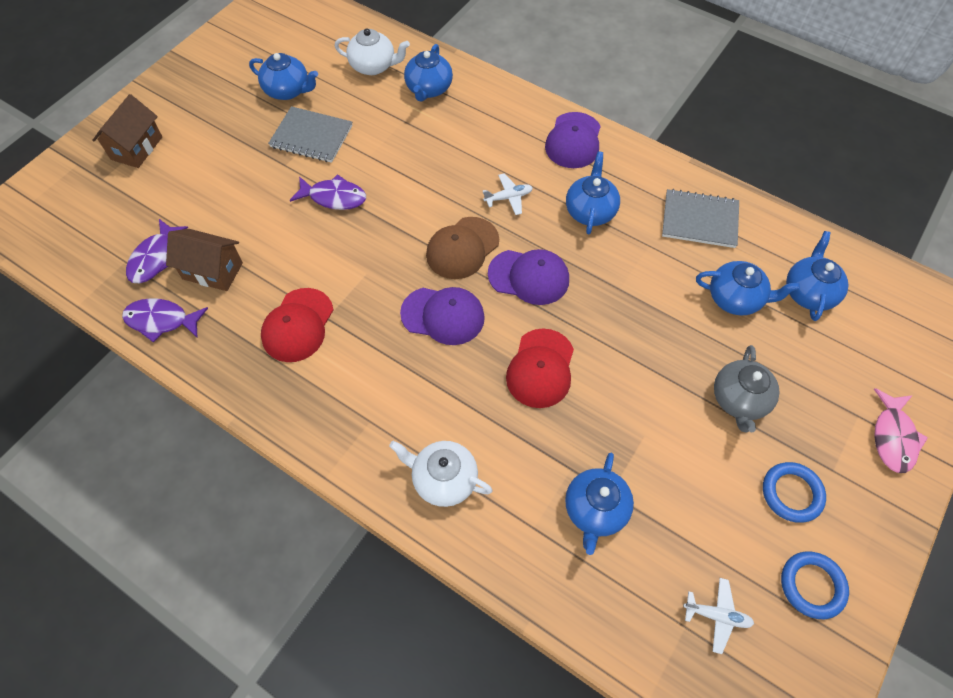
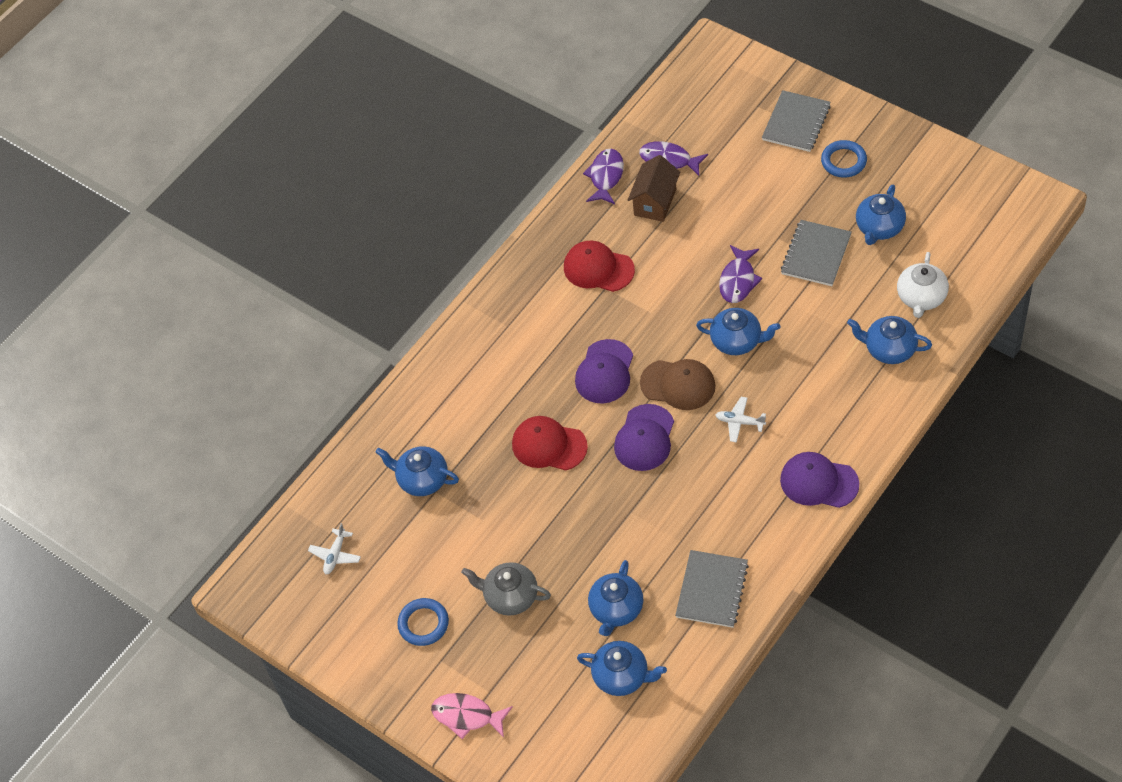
camera: 100 degrees right, 5 degrees down
(136, 148) = (796, 123): brown house -> grey notebook
(443, 479) = (455, 377): white teapot -> none
(462, 248) = (678, 385): brown cap -> brown cap turned 150 degrees clockwise
(508, 197) = (739, 422): white plane -> white plane turned 120 degrees clockwise
(590, 211) = (723, 492): blue teapot -> blue teapot (737, 341)
(812, 585) = (350, 625): blue ring -> blue ring (843, 161)

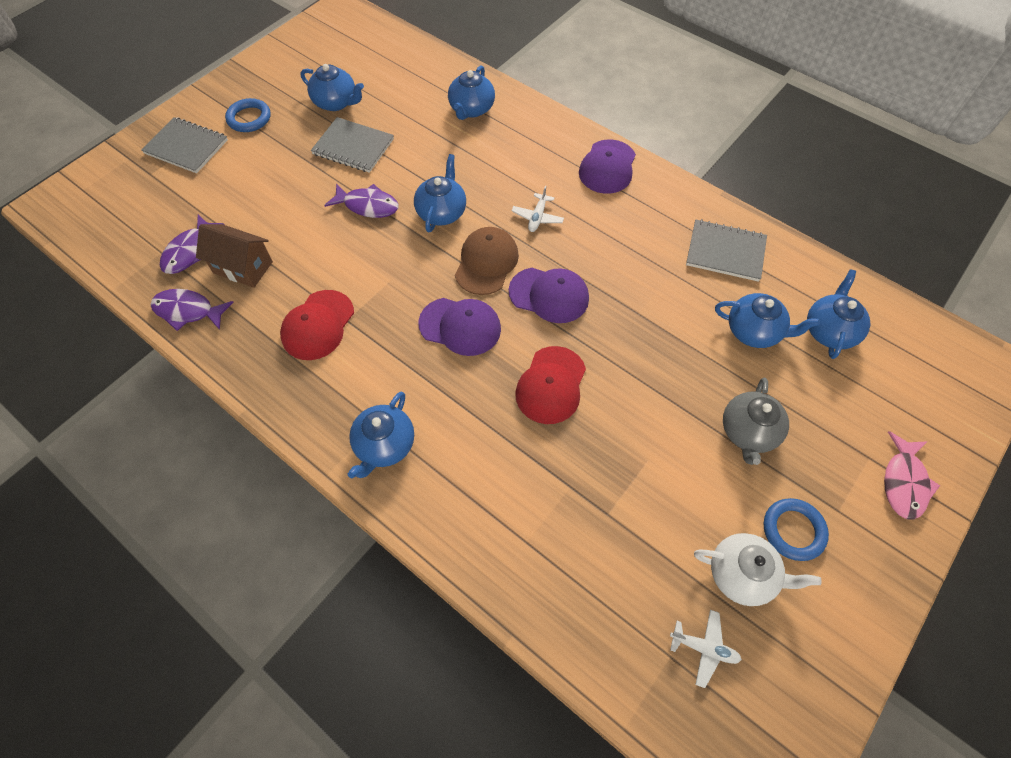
camera: 95 degrees left, 5 degrees up
(422, 479) = (590, 530): blue teapot -> blue teapot (384, 445)
(921, 298) = (421, 85): white teapot -> white teapot (742, 574)

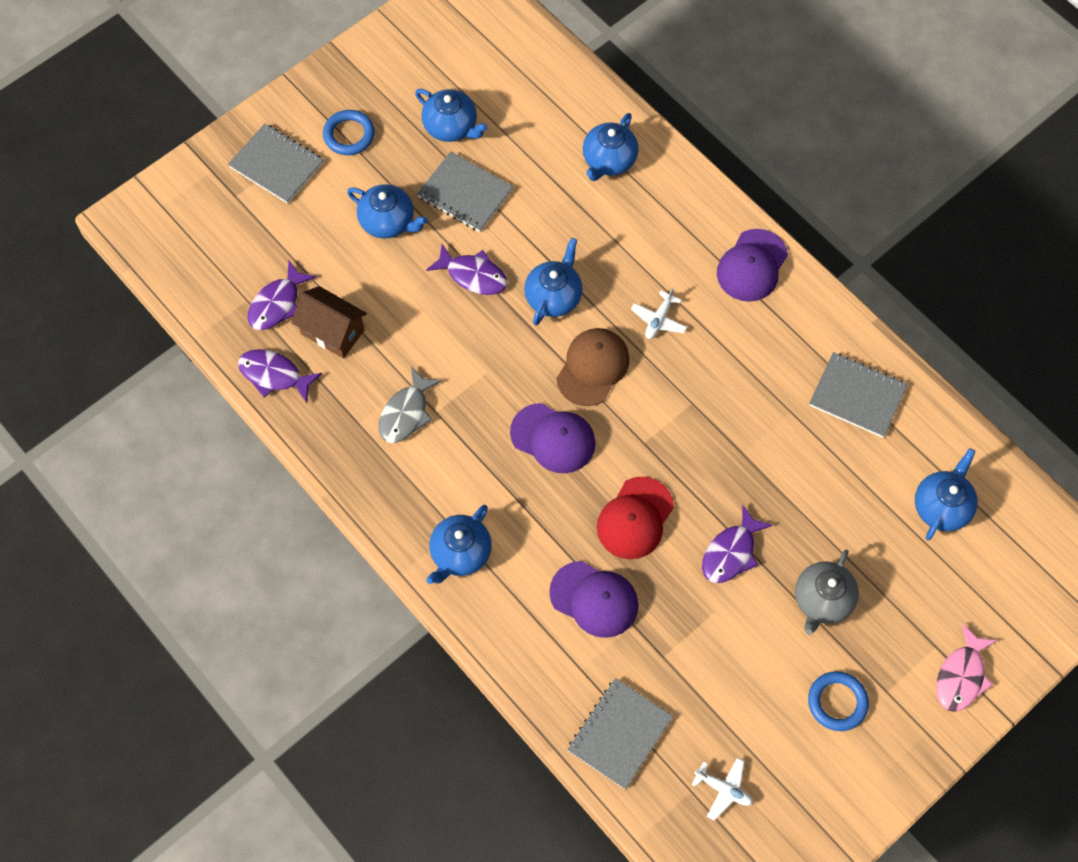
camera: 10 degrees right, 5 degrees up
(318, 325) = (406, 413): red cap -> grey fish
(549, 295) = (653, 417): purple cap -> purple cap (594, 599)
(580, 605) = (620, 734): none -> grey notebook
(649, 402) = (731, 552): none -> purple fish
(742, 574) = (776, 733): white teapot -> none
(754, 331) = (860, 494): blue teapot -> blue teapot (388, 222)

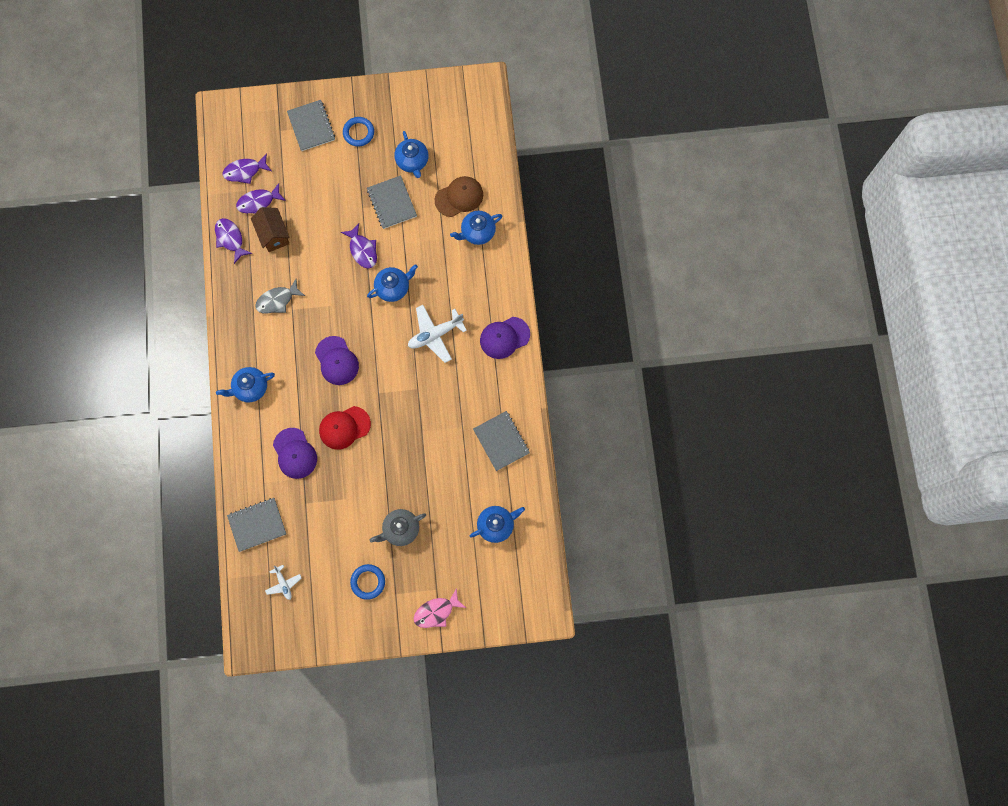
camera: 35 degrees right, 10 degrees up
(388, 222) = (343, 193): blue teapot -> none
(593, 368) = (383, 338): brown cap -> brown cap (459, 197)
(658, 320) = (435, 335): white plane -> white plane, size x1.79
(731, 552) = (376, 476): purple fish -> purple fish (245, 171)

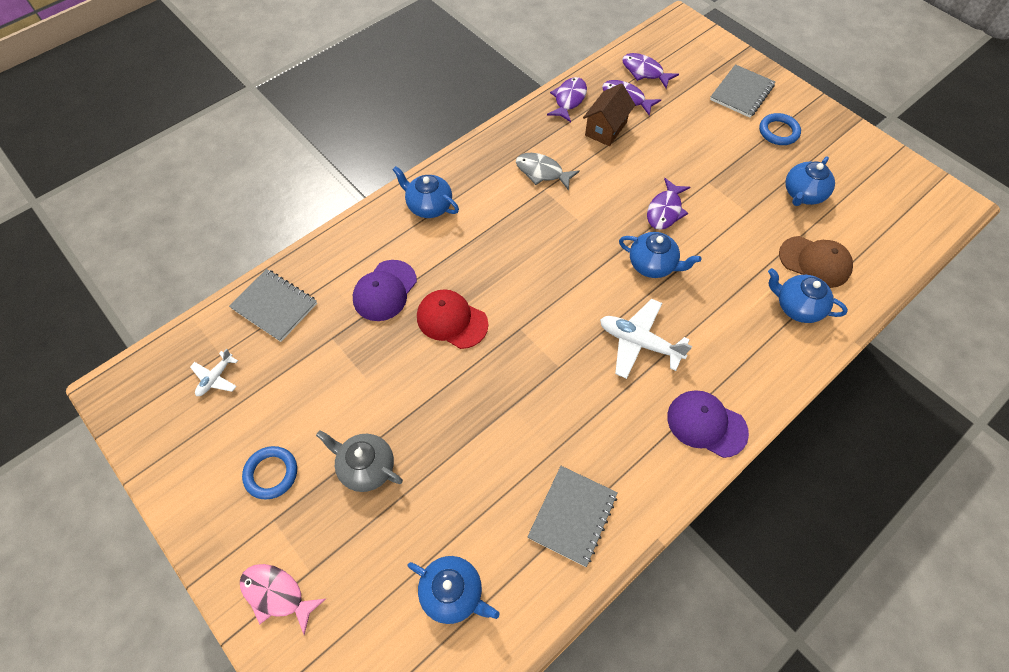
camera: 55 degrees right, 15 degrees down
(336, 361) = (523, 264): purple cap -> none
(392, 203) = (740, 204): grey notebook -> none

